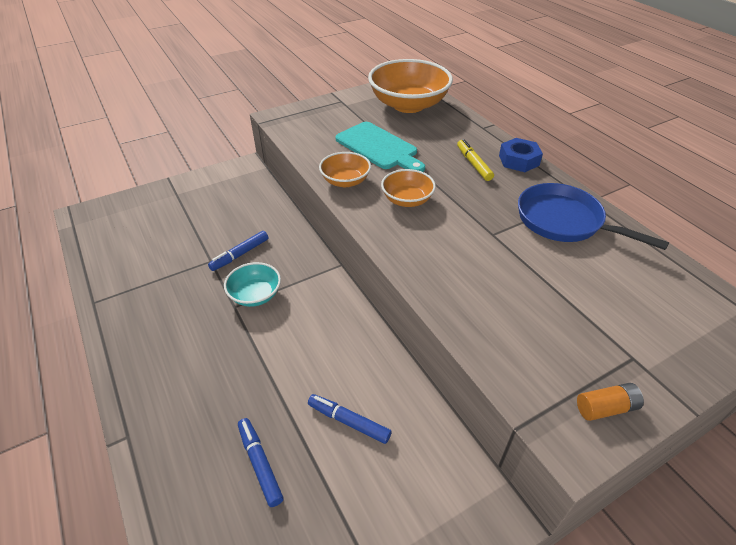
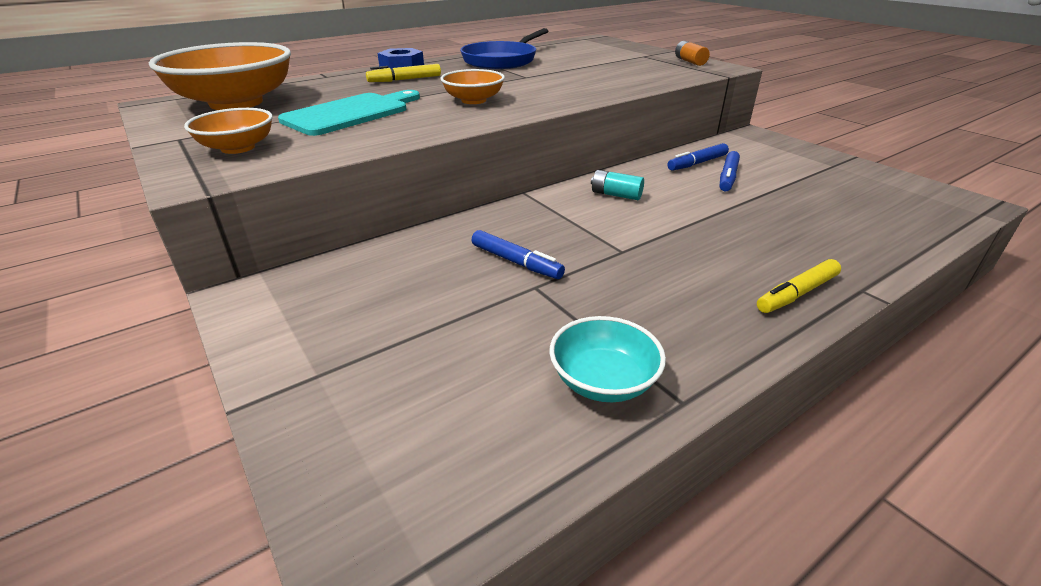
camera: 95 degrees left, 10 degrees down
(143, 389) = (797, 294): none -> yellow marker
(255, 295) = (595, 239): turquoise bowl -> turquoise bowl (603, 381)
(260, 464) = (805, 209): blue marker -> blue marker (697, 163)
(324, 319) = (616, 195): none -> turquoise battery
(345, 181) = (432, 125): orange bowl -> orange bowl (238, 148)

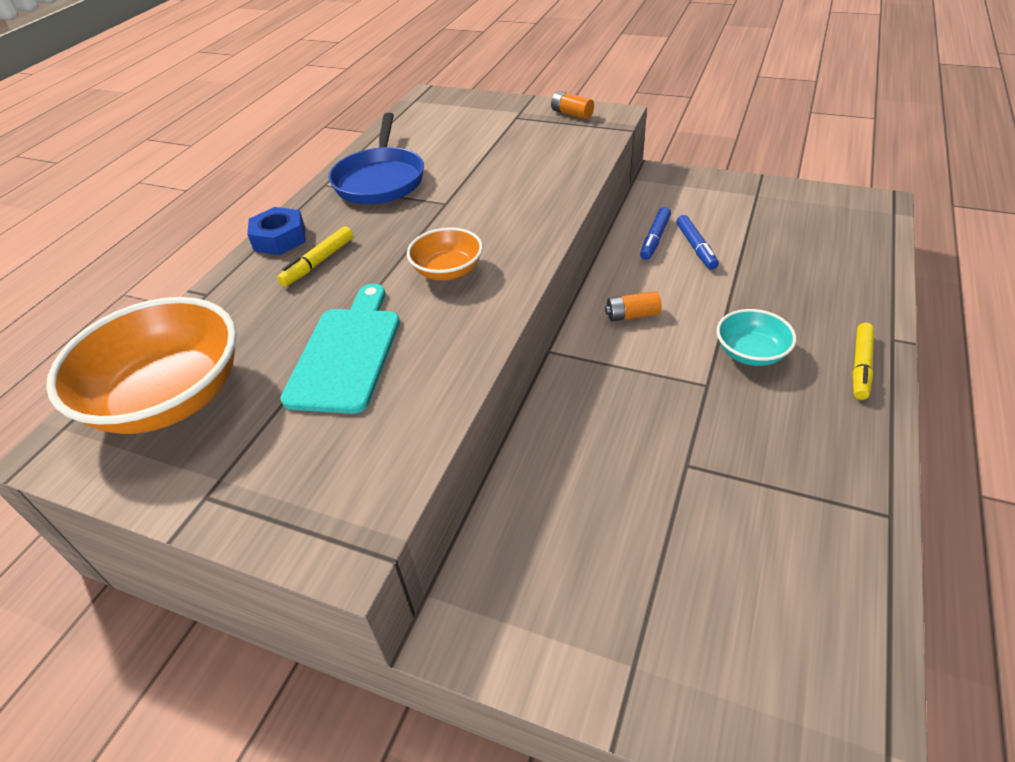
camera: 30 degrees left, 10 degrees up
(238, 148) = (308, 475): orange bowl -> none
(516, 262) = (642, 445): blue marker -> none
(603, 381) = (829, 530): turquoise bowl -> turquoise bowl (751, 353)
(616, 195) = (632, 315): turquoise battery -> orange battery

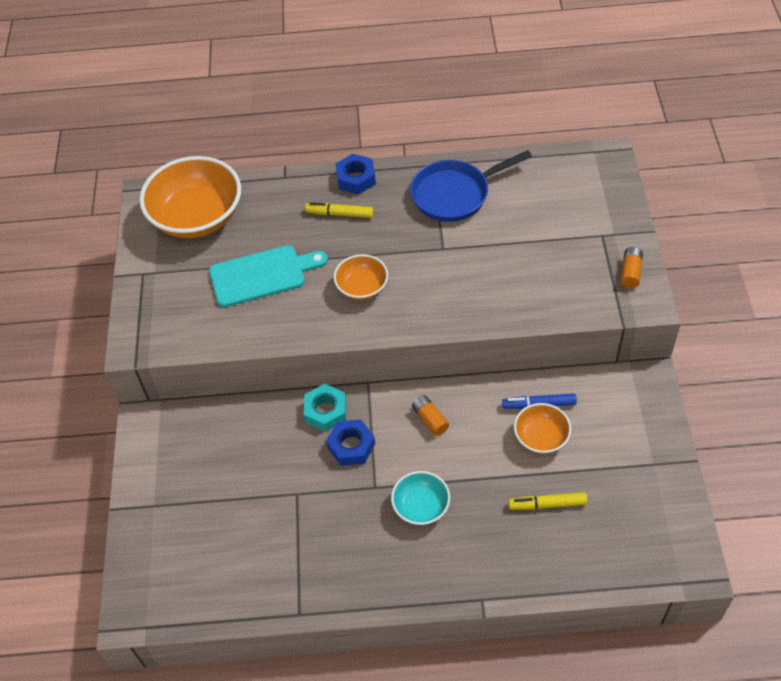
camera: 65 degrees right, 10 degrees up
(569, 400) = (325, 411): none -> turquoise nut
(636, 390) = (351, 446): none -> blue nut
(696, 247) = (541, 437): blue marker -> orange bowl
(860, 366) = (438, 580): yellow marker -> yellow marker (547, 504)

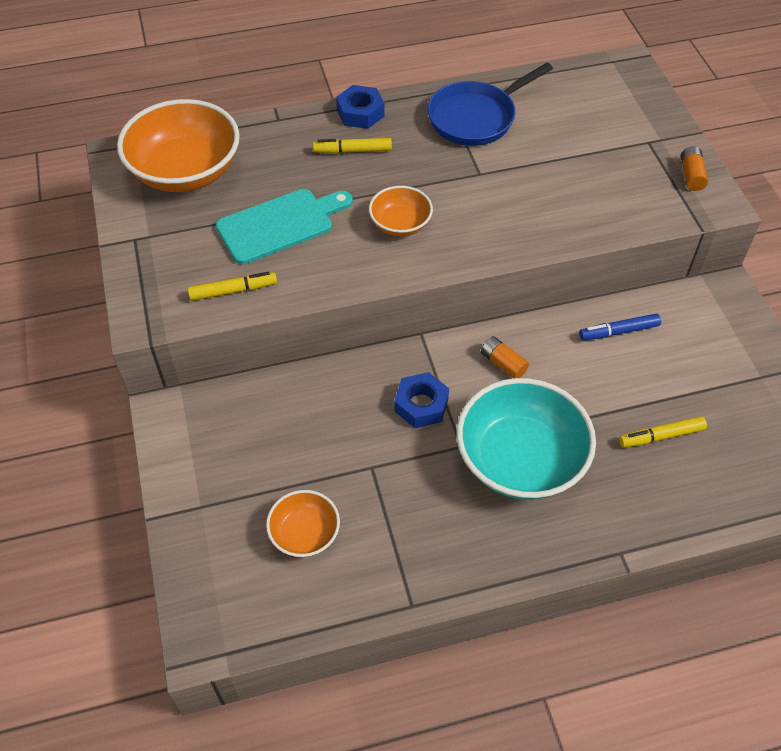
camera: 15 degrees left, 0 degrees up
(210, 329) = (233, 291): none -> yellow marker
(325, 411) = (381, 371): turquoise nut -> none
(421, 506) = (520, 459): turquoise bowl -> turquoise bowl, size x1.95
(541, 437) = (631, 365): orange bowl -> orange bowl (304, 534)

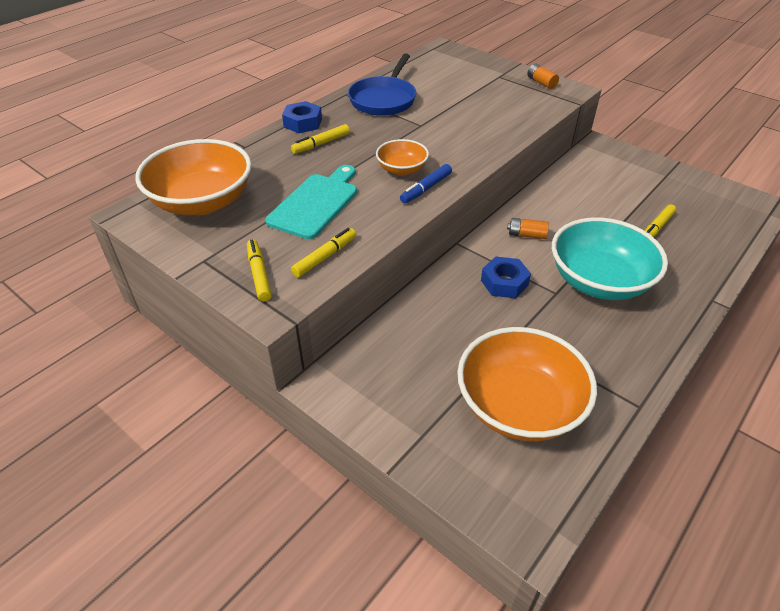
camera: 35 degrees left, 10 degrees down
(164, 279) = (259, 274): none -> yellow marker
(304, 534) = (519, 406): orange bowl -> orange bowl, size x1.95
(618, 331) = (570, 188): blue marker -> blue marker (426, 188)

